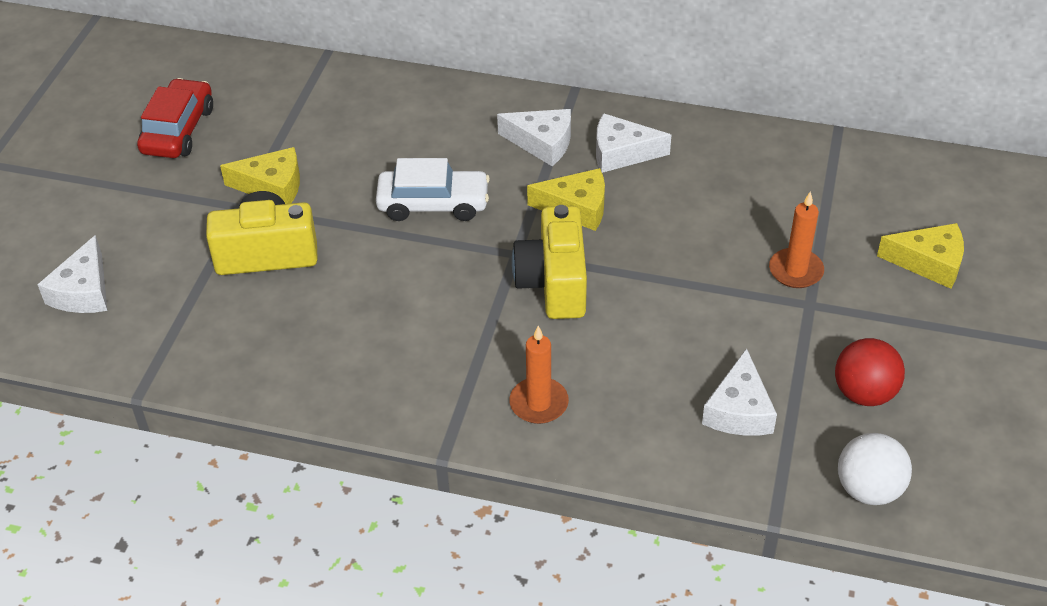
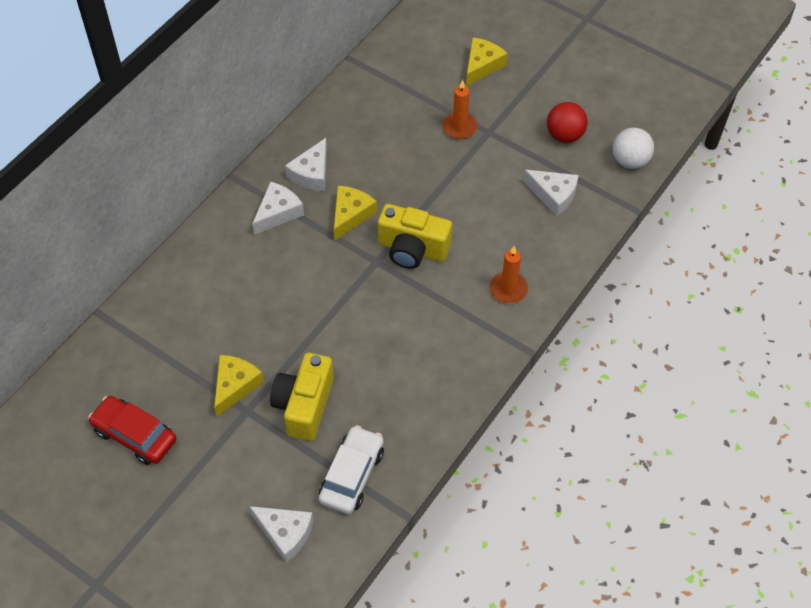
camera: 70 degrees left, 10 degrees up
(433, 204) = (306, 293): white car -> white car (352, 475)

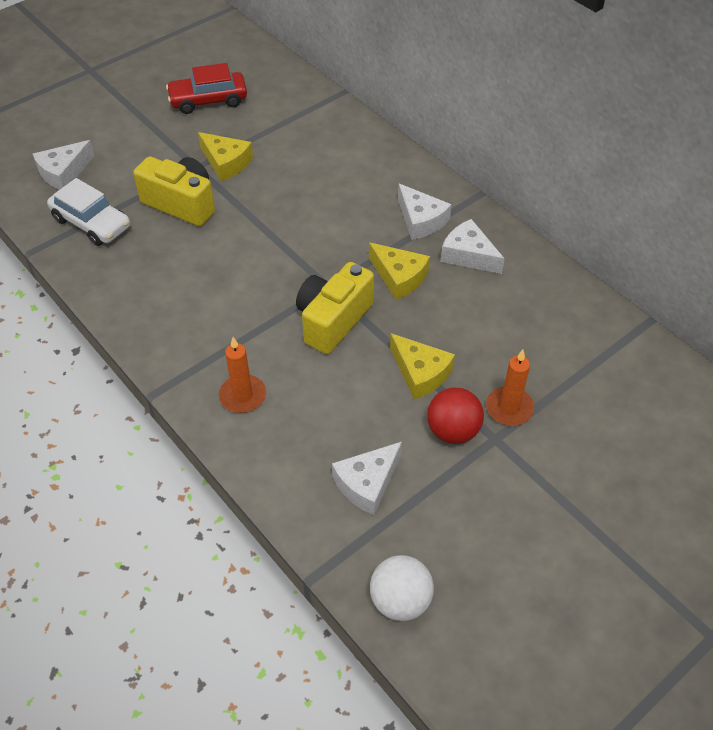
camera: 105 degrees right, 5 degrees down
(135, 435) = (208, 100): red car -> red car turned 150 degrees counterclockwise
(482, 66) = (620, 461): yellow cheese -> yellow cheese (420, 373)
(565, 135) = (469, 528): red ball -> red ball (453, 431)

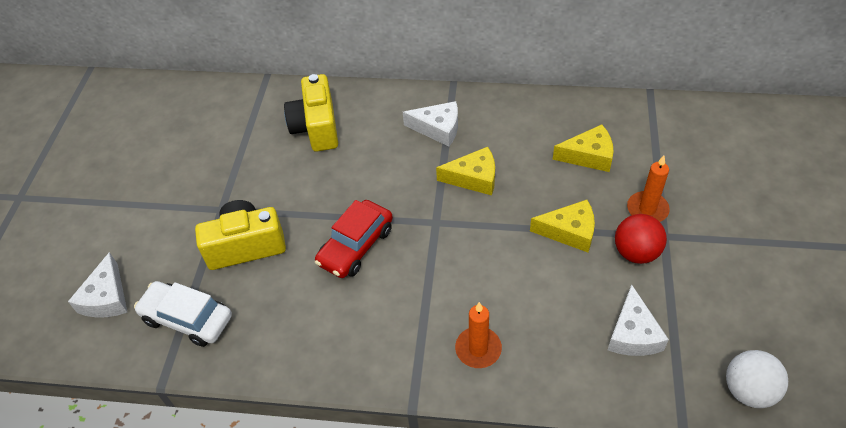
camera: 40 degrees left, 0 degrees up
(91, 223) = (187, 319): white car -> white car turned 150 degrees counterclockwise
(208, 100) = (164, 152): red car -> red car (356, 246)
(226, 163) = (242, 189): yellow cheese -> yellow cheese (588, 156)
(333, 320) = (469, 243): yellow camera -> yellow camera (316, 127)
(468, 255) = (498, 129): white cheese -> none

